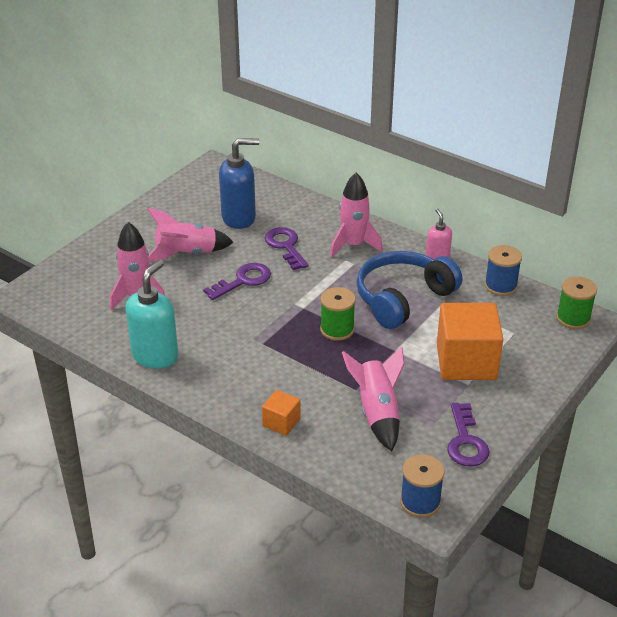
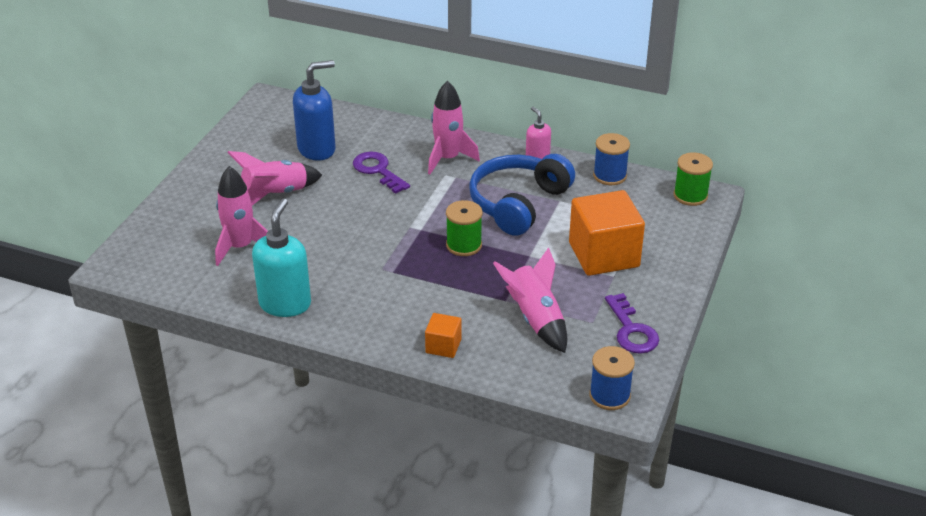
camera: 15 degrees left, 0 degrees up
(243, 280) = (347, 212): purple key -> none

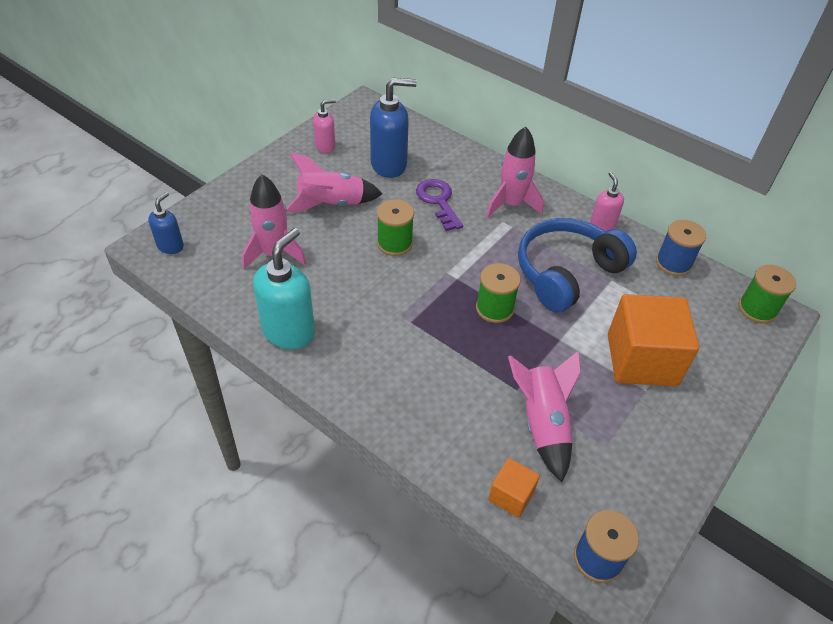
camera: 15 degrees right, 10 degrees up
(135, 262) = (170, 246): none -> blue soap dispenser
(245, 145) = (325, 146): none -> pink soap dispenser
(351, 214) = (394, 243): none -> green spool
(443, 346) = (430, 431): orange cube -> orange cube (511, 495)
(632, 330) = (648, 471): purple key -> none

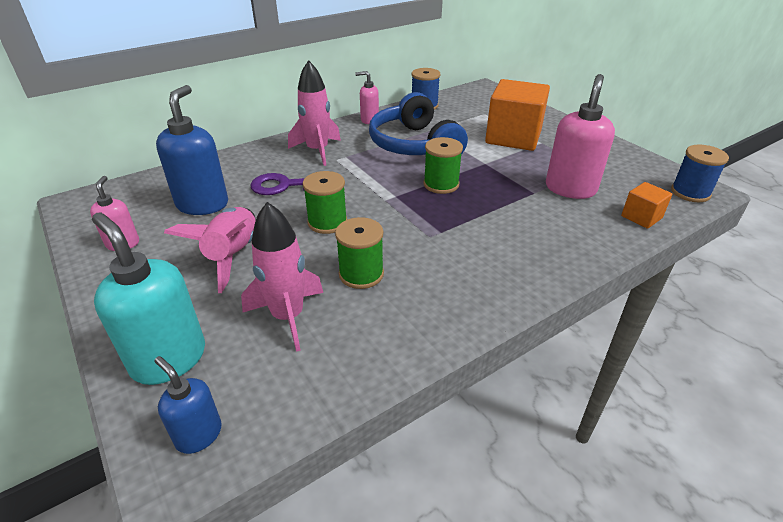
camera: 70 degrees left, 10 degrees down
(289, 331) = (426, 321): turquoise soap dispenser -> turquoise soap dispenser (169, 359)
(542, 424) = (570, 188): pink rocket -> pink soap dispenser
(757, 309) = (478, 92): green spool -> green spool (361, 274)

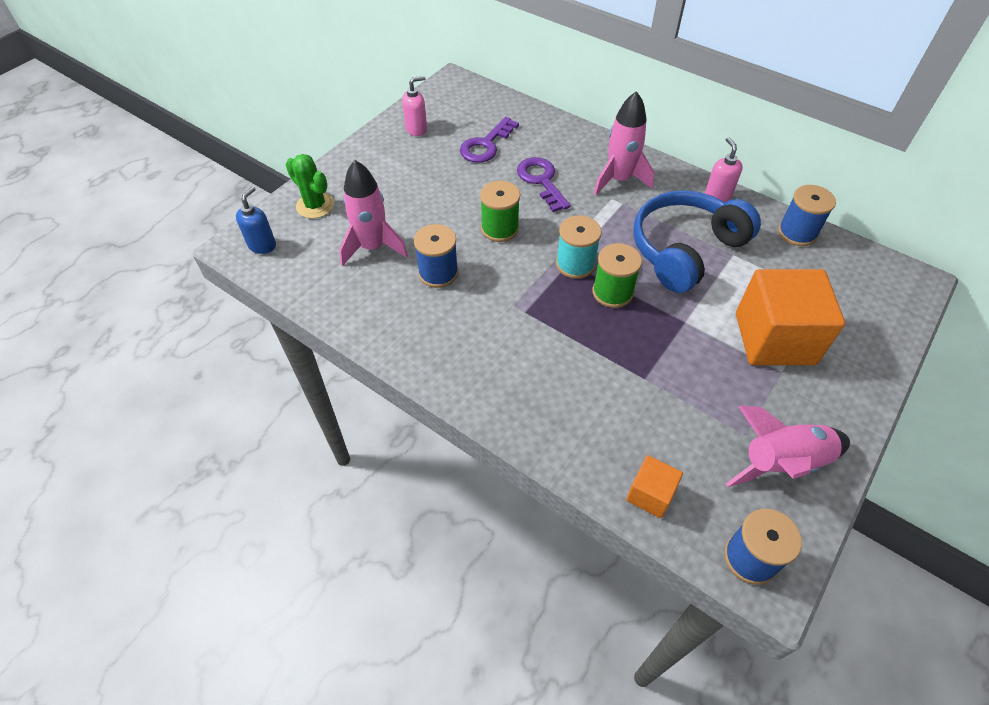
camera: 70 degrees right, 15 degrees up
(169, 359) = (315, 205): turquoise soap dispenser -> green cactus
(203, 204) = (486, 145): blue soap dispenser -> purple key
(233, 255) = (428, 190): pink rocket -> pink rocket (782, 463)
(361, 274) = (438, 273): green spool -> blue spool
(399, 193) = (575, 264): none -> turquoise spool
(570, 188) = (676, 414): pink soap dispenser -> none

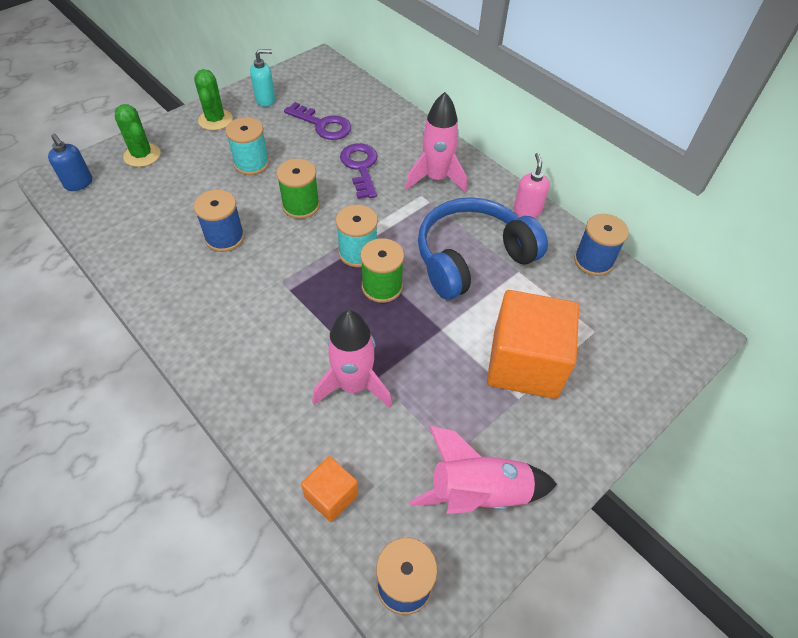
camera: 10 degrees right, 0 degrees up
(262, 245) = (79, 183): blue soap dispenser -> blue soap dispenser turned 105 degrees clockwise
(373, 247) = (176, 203): pink rocket -> pink rocket (353, 385)
(374, 157) = (215, 120): none -> green cactus
(416, 129) = (266, 100): pink soap dispenser -> turquoise soap dispenser
(431, 195) = (251, 163): none -> turquoise spool
(486, 145) = (323, 125): purple key -> purple key turned 105 degrees counterclockwise

